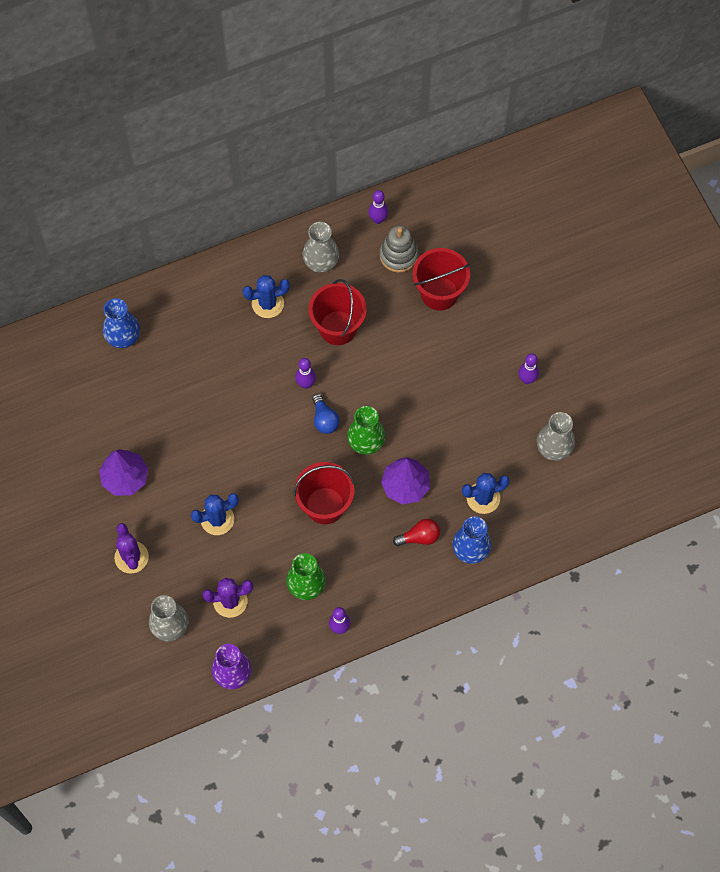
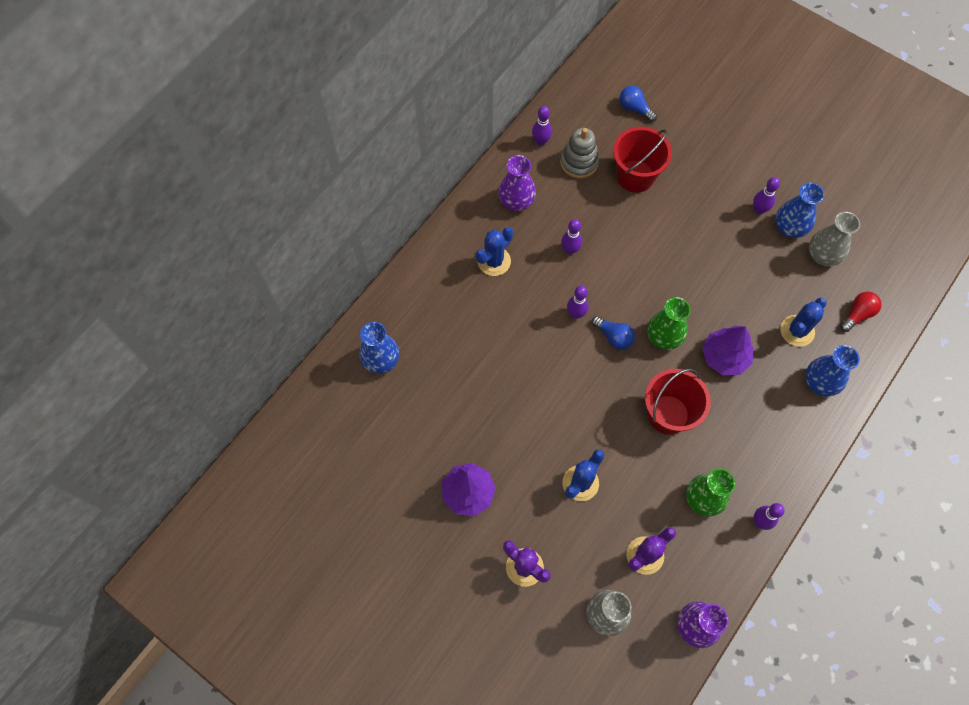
camera: 30 degrees left, 0 degrees up
(321, 262) = (516, 201): grey vase -> purple vase
(338, 328) = (570, 250): red bucket -> purple bowling pin
(419, 537) = (769, 396): red light bulb -> red light bulb (857, 314)
(482, 232) = (634, 108): none -> blue light bulb
(543, 409) = (789, 227): none -> blue vase

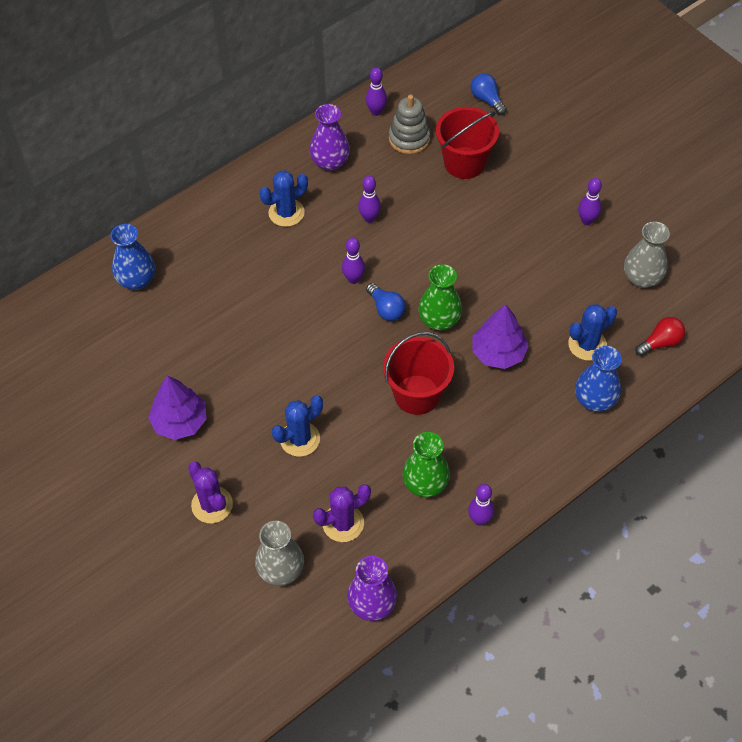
camera: 15 degrees right, 10 degrees down
(789, 227) = (614, 244): blue vase -> none

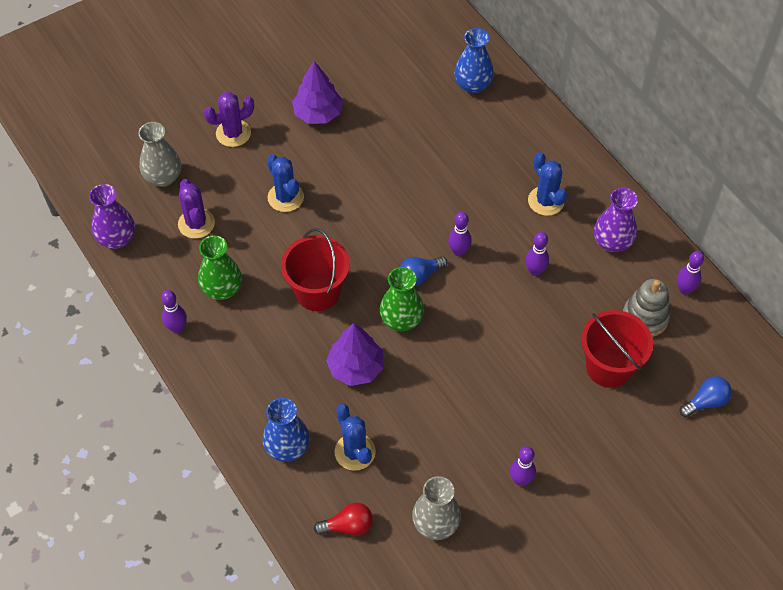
camera: 95 degrees right, 0 degrees up
(660, 343) = (348, 526): red light bulb -> red light bulb turned 75 degrees counterclockwise

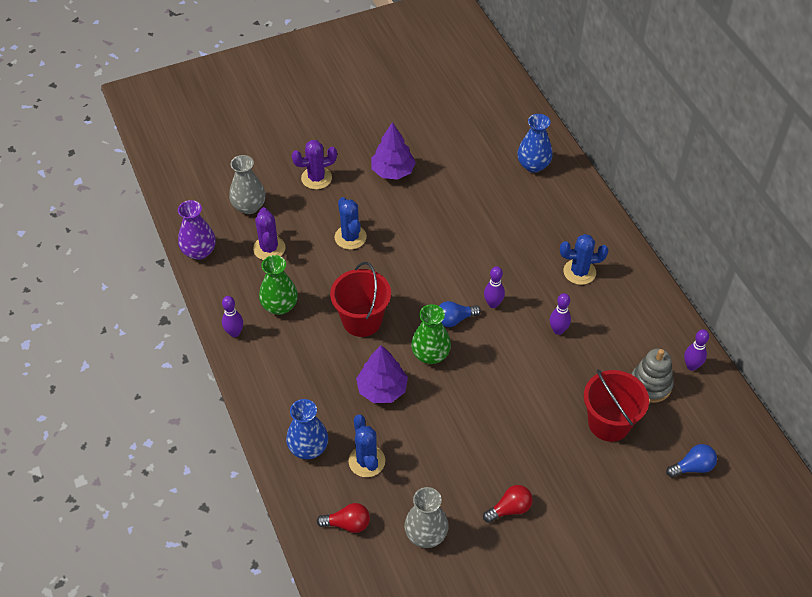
camera: 10 degrees right, 5 degrees down
(520, 480) = (510, 509): purple bowling pin -> red light bulb
(546, 201) = (579, 272): blue cactus -> blue cactus turned 75 degrees counterclockwise
(612, 242) = (632, 315): purple vase -> none

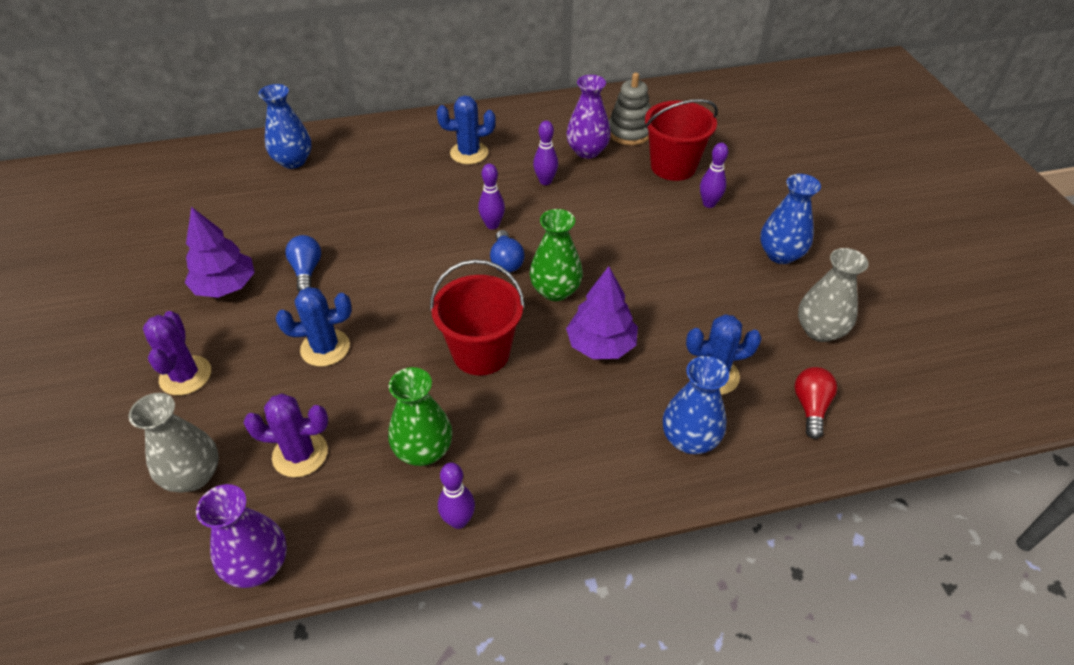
camera: 80 degrees left, 5 degrees down
(510, 509) = (780, 254): red light bulb -> blue vase
(579, 272) = (469, 153): blue cactus -> blue cactus turned 75 degrees clockwise
(610, 355) = (587, 151): none -> purple vase
(691, 366) = (611, 105): purple bowling pin -> purple bowling pin (709, 204)
(692, 467) = (728, 125): blue light bulb -> blue light bulb (307, 271)

